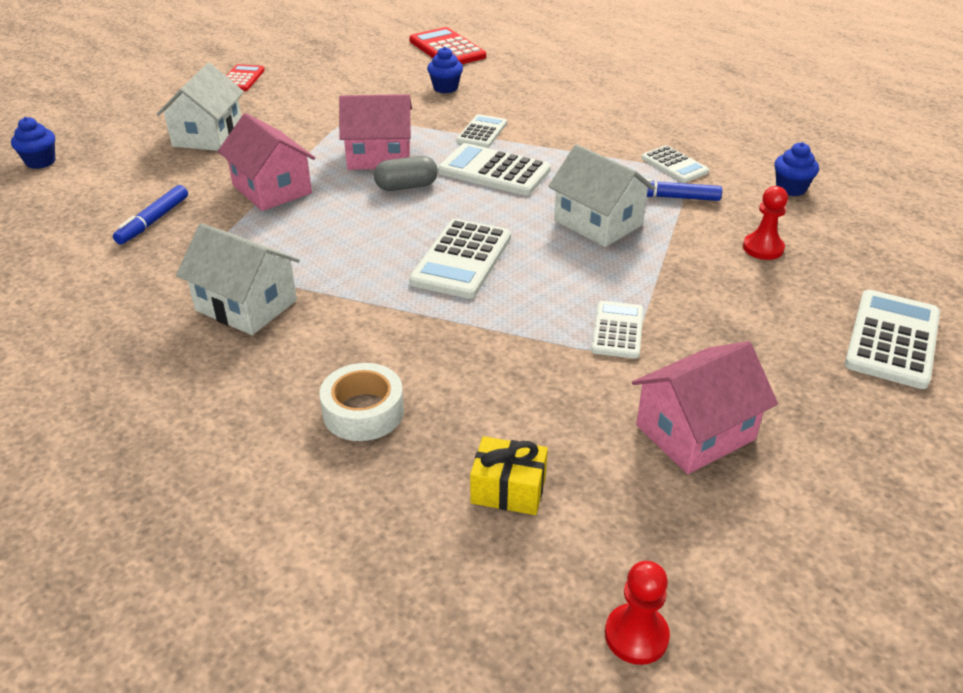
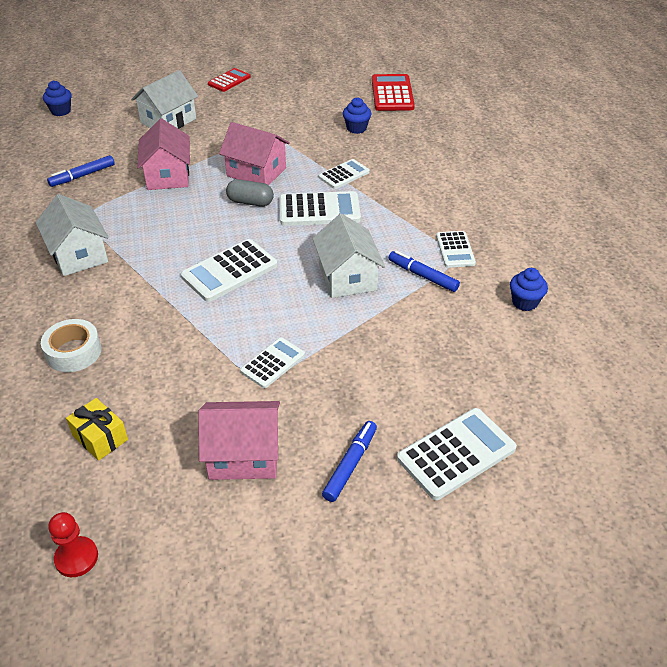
camera: 30 degrees right, 5 degrees up
(494, 171) = (319, 210): white calculator -> white calculator turned 120 degrees clockwise
(763, 248) = (444, 343): red pawn -> none
(811, 393) = (350, 465): none -> blue marker

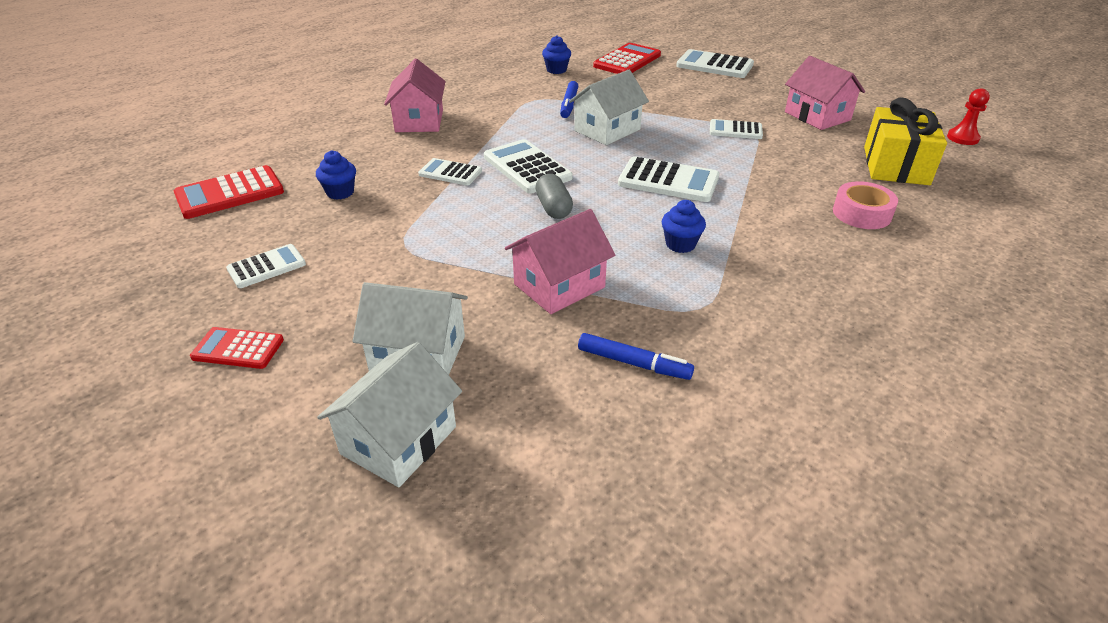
camera: 120 degrees left, 5 degrees down
(61, 111) = (474, 526): blue cupcake -> blue cupcake (680, 244)
(73, 352) = (861, 213): white tape -> pink tape
(78, 254) = (764, 277): white house -> white house (399, 440)
(100, 438) = (895, 165): yellow gift -> yellow gift, size x1.82
(256, 172) = (492, 225): pink house -> pink house (419, 121)
(350, 465) = (769, 87): blue marker -> none
(455, 250) = (521, 100): white calculator -> white calculator (266, 267)
(522, 374) = (627, 61): none -> red calculator

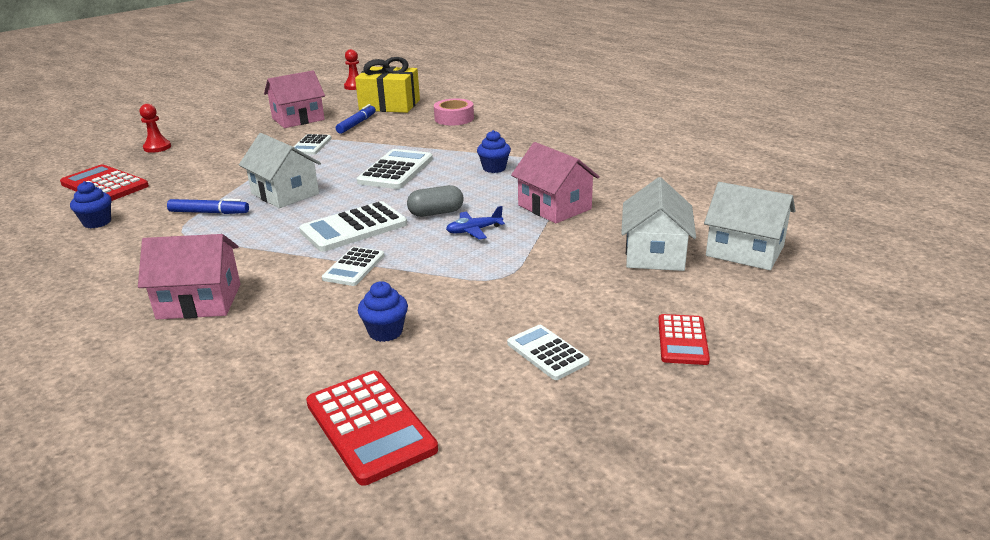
camera: 90 degrees left, 10 degrees down
(507, 230) = (474, 230): none -> blue plane
(633, 363) = (635, 183): blue marker -> blue marker (356, 124)
(714, 65) = (157, 147): white calculator -> red pawn

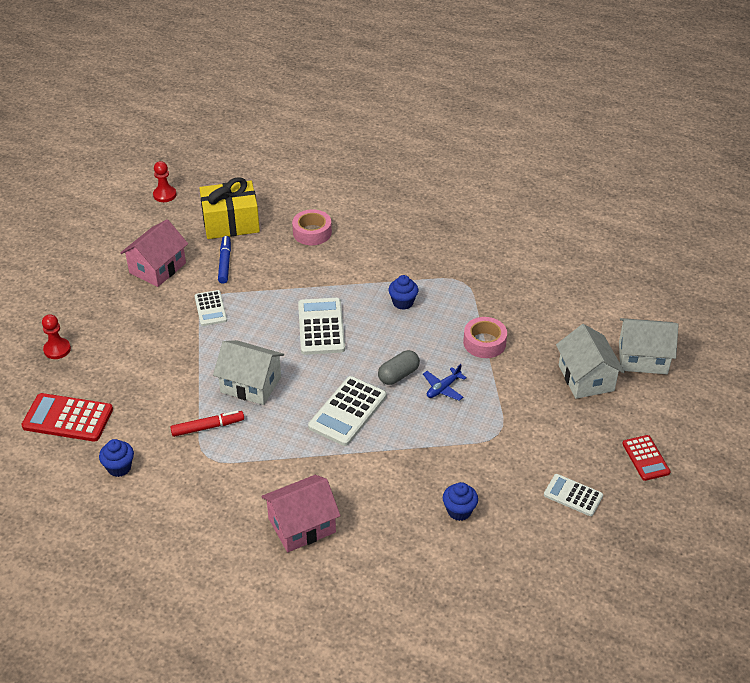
camera: 25 degrees left, 15 degrees up
(209, 212) = (207, 427): blue marker -> red marker
(354, 267) = (385, 455): white calculator -> none
(370, 426) = (510, 588): red calculator -> none
(554, 207) = (484, 343): pink house -> pink tape

